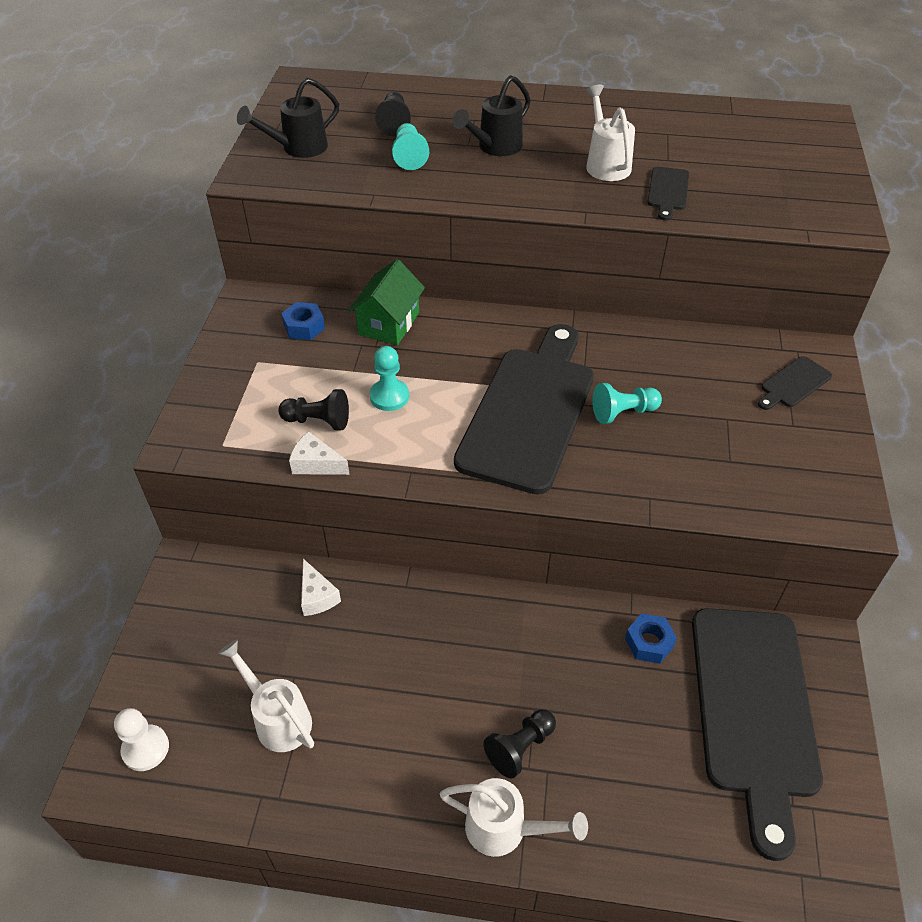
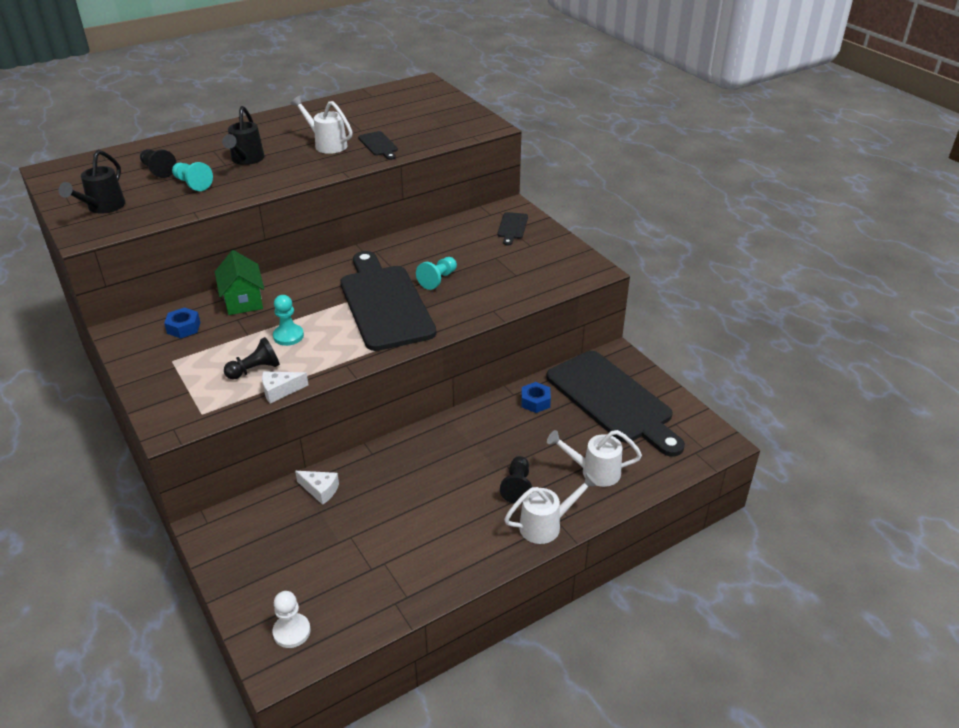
camera: 40 degrees left, 10 degrees down
(278, 718) = (363, 562): white watering can -> white watering can (594, 472)

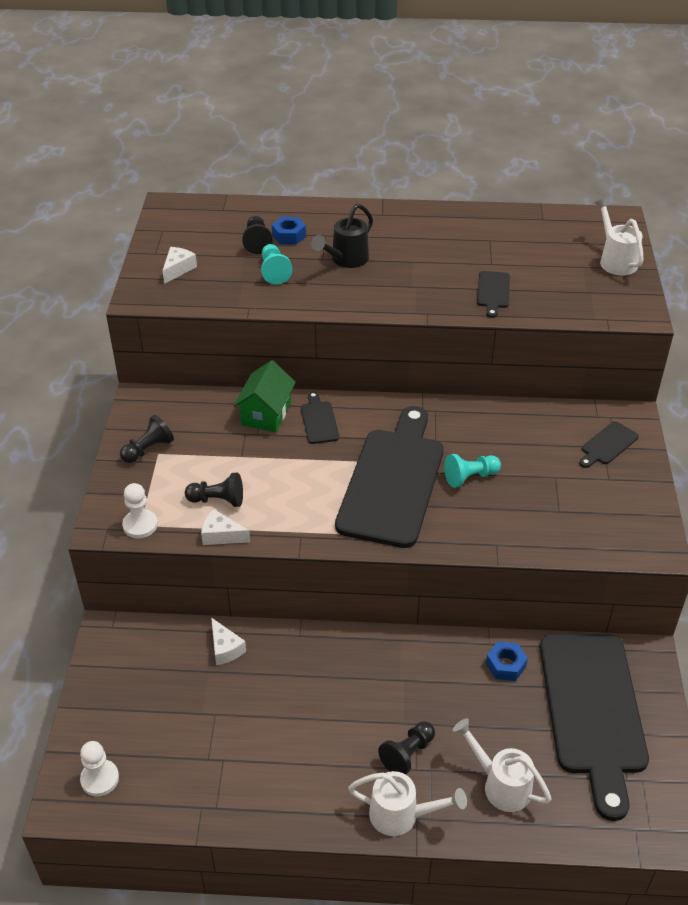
camera: 35 degrees right, 5 degrees up
(103, 207) = (178, 269): black watering can -> white cheese
(160, 361) = (148, 449): none -> black pawn
(183, 328) = (193, 421): blue nut -> blue nut (289, 236)
(201, 413) = (140, 525): none -> white pawn
(288, 336) = (275, 476): turquoise pawn -> none
(291, 289) = (319, 420): none -> black cutting board
(327, 144) = (440, 270): white watering can -> white watering can (615, 260)

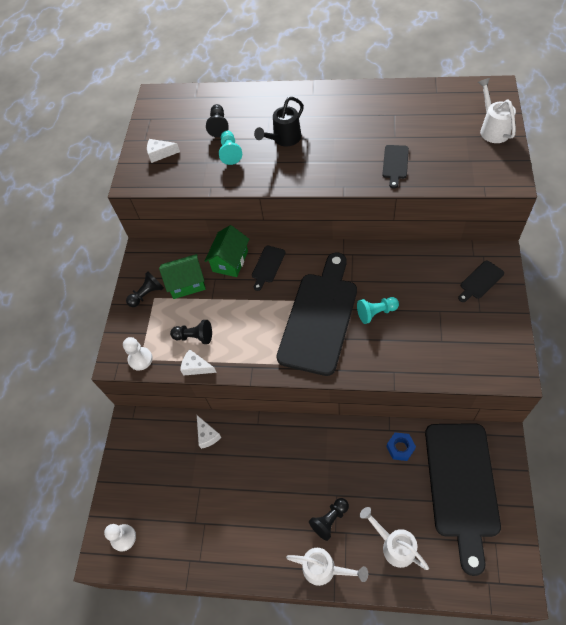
camera: 10 degrees right, 15 degrees up
(178, 269) = (160, 154): white cheese -> white cheese turned 120 degrees counterclockwise
(205, 438) = (187, 283): none -> green house
(289, 236) = (242, 119): blue nut -> none
(319, 420) = (267, 266): black cutting board -> black cutting board turned 150 degrees counterclockwise

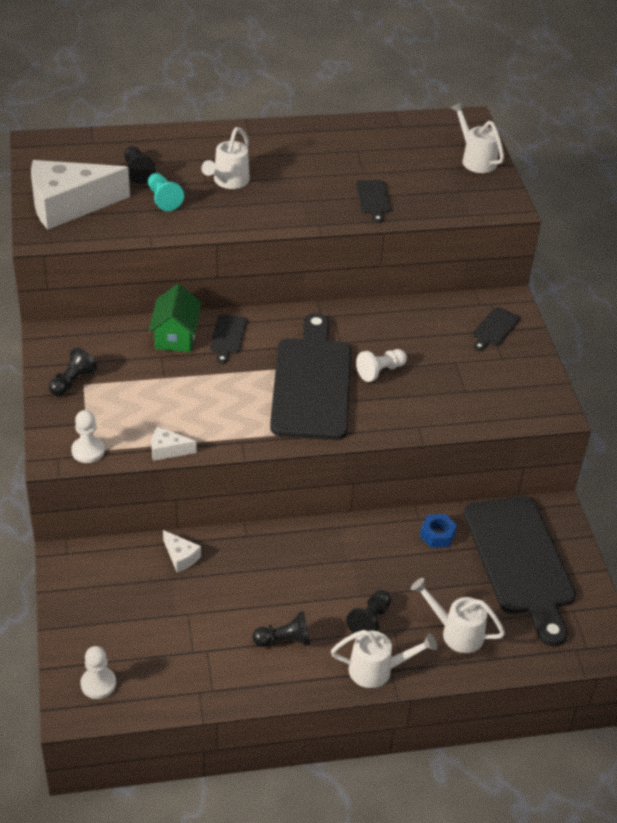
camera: 25 degrees left, 15 degrees down
(160, 154) = (69, 205): white cheese -> white cheese, size x2.36
(187, 283) = (124, 365): green house -> none
(194, 337) = (154, 419): black pawn -> black pawn (284, 640)
(284, 139) = (228, 181): black watering can -> white watering can
(376, 313) = (380, 371): turquoise pawn -> white pawn

